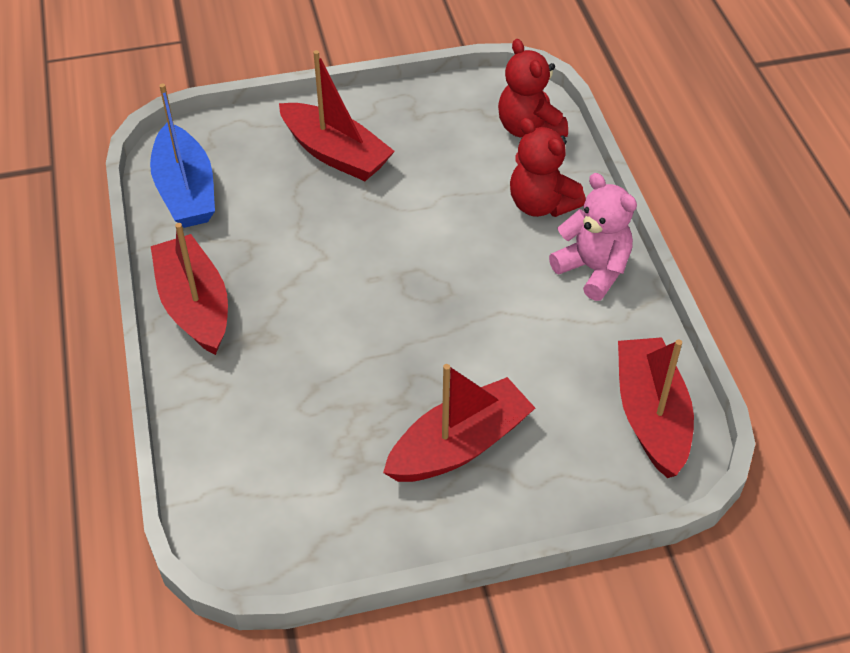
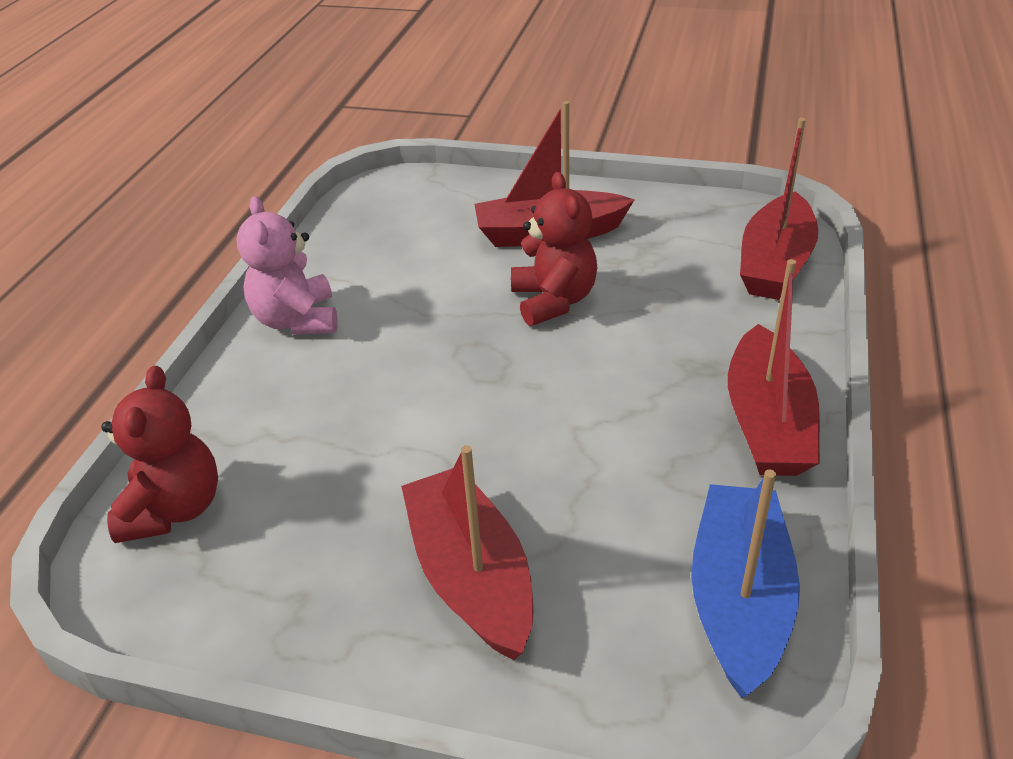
camera: 150 degrees left, 10 degrees down
(541, 204) = (273, 401): red teddy bear -> red teddy bear (553, 301)
(651, 416) = (376, 211): red boat -> red boat (775, 263)

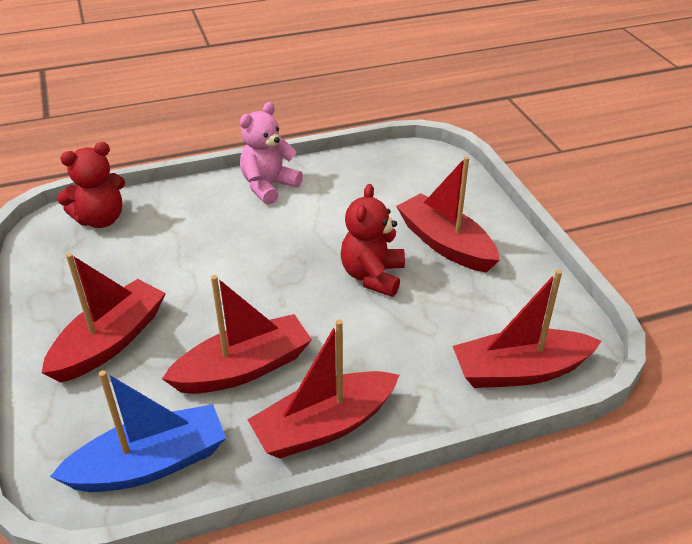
camera: 55 degrees right, 0 degrees up
(553, 301) = (372, 276): red teddy bear -> red teddy bear turned 150 degrees clockwise
(627, 457) = (243, 368): none -> red boat

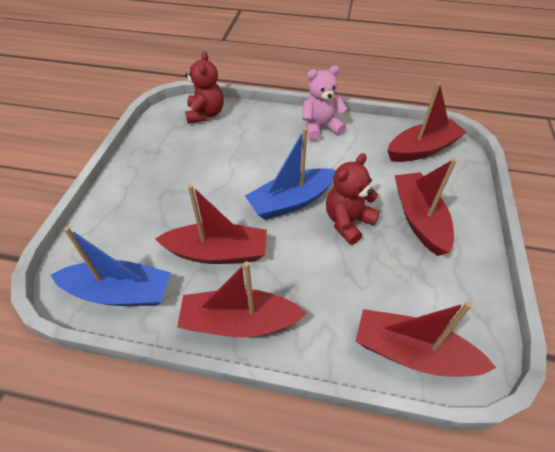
camera: 30 degrees right, 10 degrees up
(100, 219) = (205, 114): red teddy bear -> red teddy bear turned 90 degrees counterclockwise
(110, 342) = (155, 197): red boat -> red boat (422, 149)
(292, 279) = (291, 201): none -> blue boat

